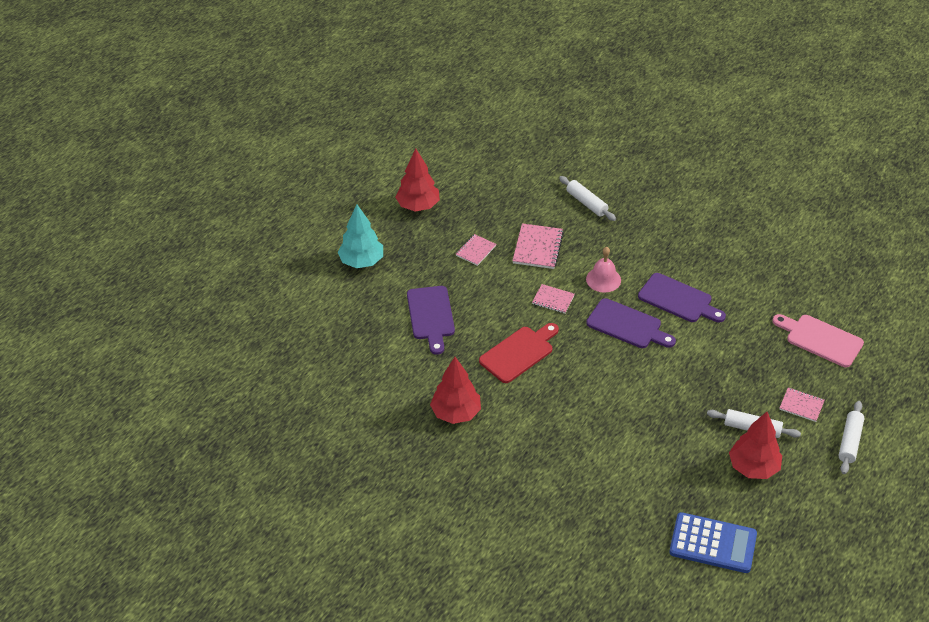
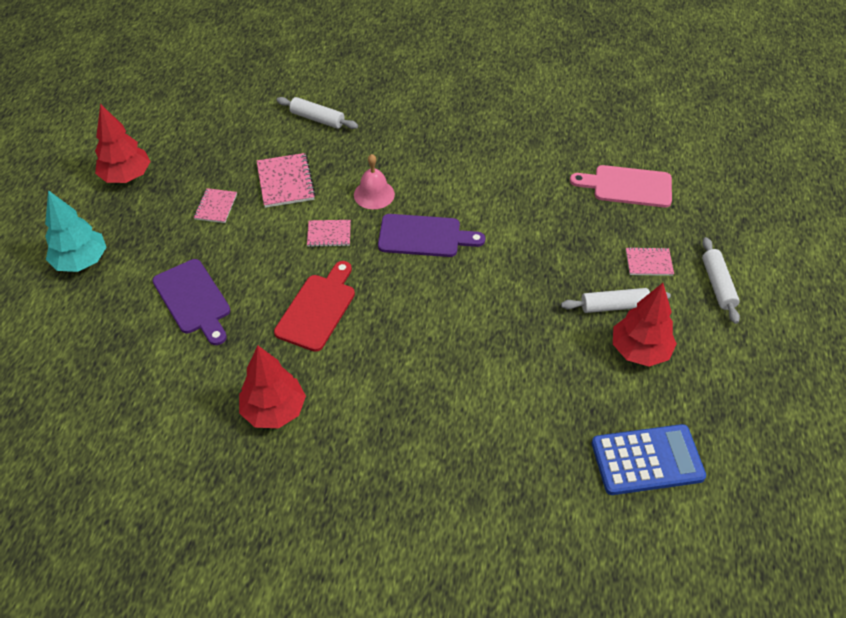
camera: 25 degrees left, 5 degrees up
(678, 300) = (464, 191): purple cutting board -> none

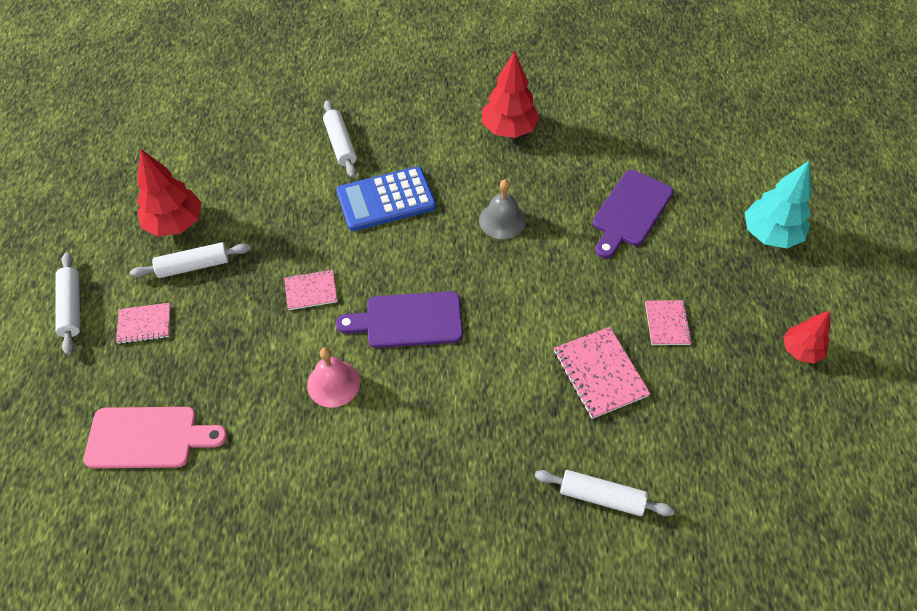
camera: 170 degrees right, 5 degrees up
(127, 177) = (801, 350): red tree -> red tree, size x0.63
(193, 300) = (630, 211): purple cutting board -> purple cutting board turned 105 degrees counterclockwise
(318, 309) = (502, 220): red cutting board -> grey bell
(329, 234) = (519, 306): pink notebook -> pink notebook (311, 291)
(374, 194) = (482, 372): pink bell -> pink bell (333, 383)
(467, 419) = (340, 144): none -> white rolling pin
(647, 460) = (186, 135): blue calculator -> blue calculator (386, 199)

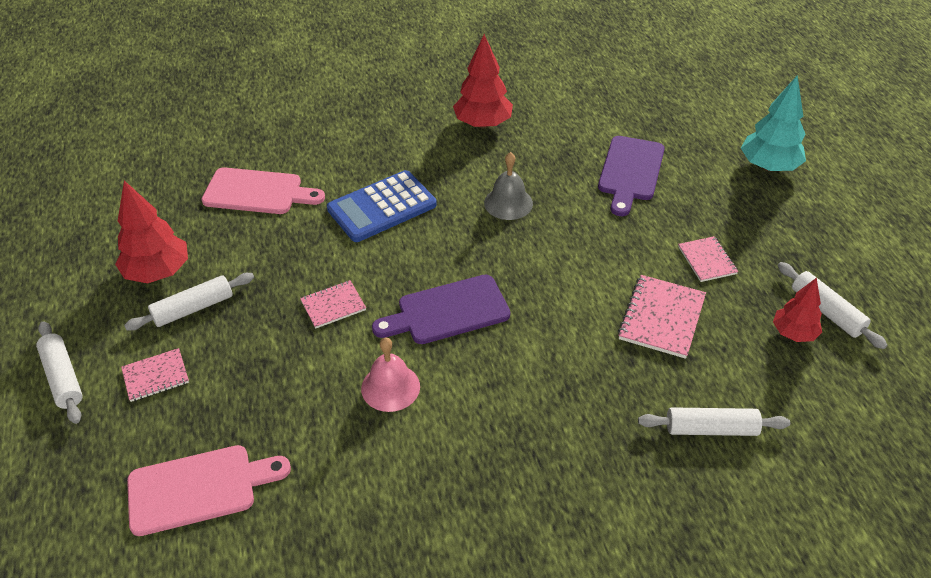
camera: 15 degrees left, 10 degrees down
(282, 160) = (258, 192): none -> pink cutting board
(340, 144) = (315, 167): white rolling pin -> white rolling pin (826, 311)
(600, 373) = (661, 318): pink notebook -> pink notebook turned 60 degrees clockwise
(801, 350) = (840, 257): red tree -> red tree (793, 333)

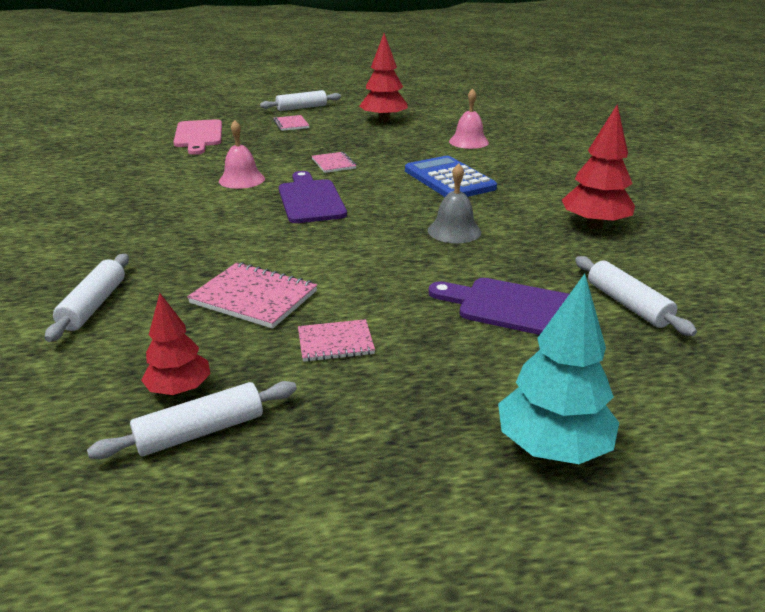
camera: 95 degrees right, 15 degrees down
(193, 308) = (346, 130): white rolling pin -> white rolling pin (627, 304)
(258, 192) = (468, 142): pink cutting board -> pink bell

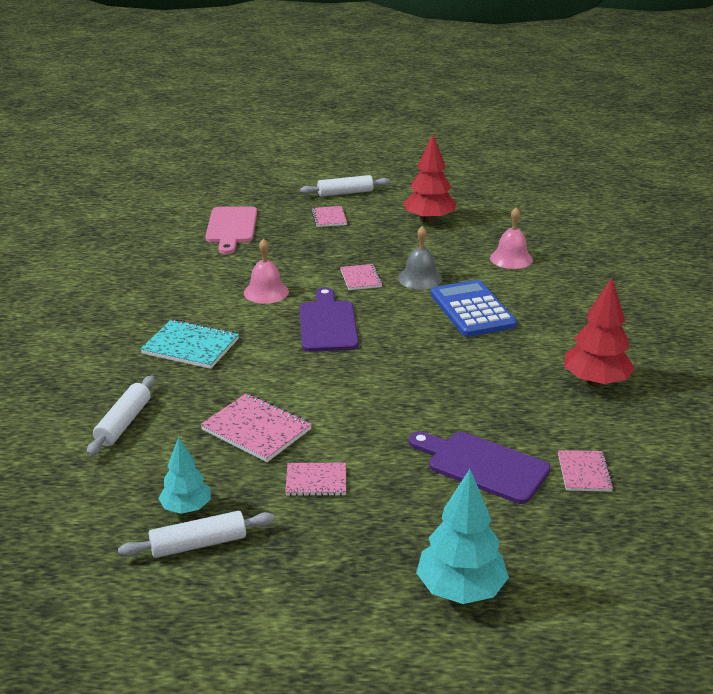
camera: 10 degrees right, 0 degrees up
(168, 228) = (190, 346): none -> turquoise notebook
(180, 389) = (186, 508): red tree -> turquoise tree
(454, 231) = (455, 375): grey bell -> grey bell (420, 278)
(627, 304) = (584, 472): white rolling pin -> pink notebook

